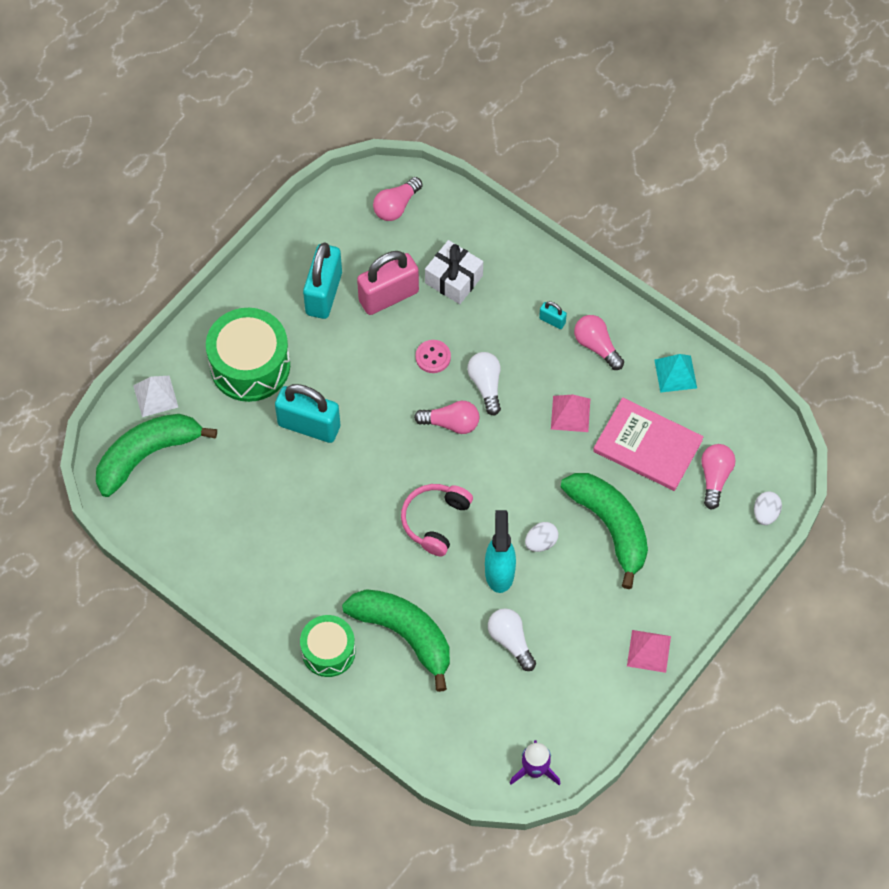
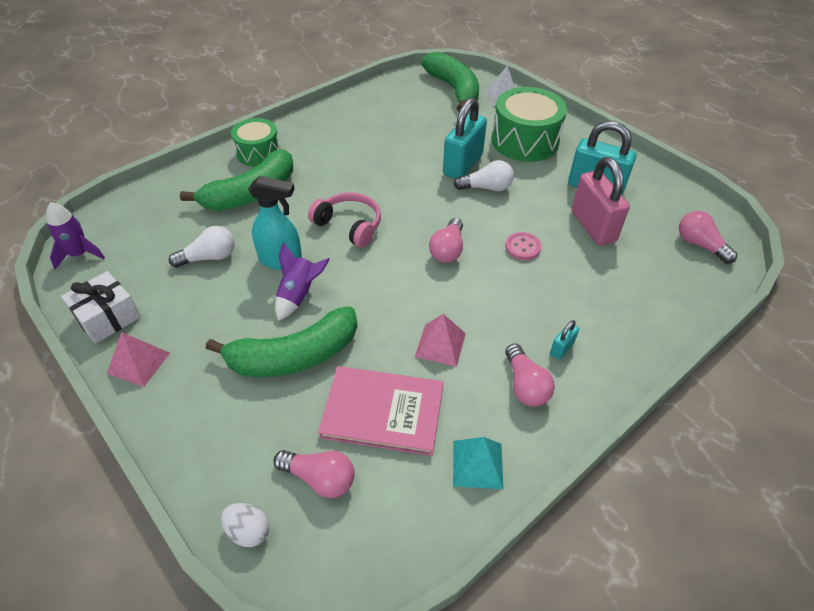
camera: 100 degrees right, 15 degrees down
(454, 279) = (614, 275): white gift -> white gift (107, 317)
(486, 385) = (486, 281): white light bulb -> white light bulb (486, 188)
(541, 542) = (299, 295): white egg -> purple rocket
(596, 346) = (525, 385): pink light bulb -> pink light bulb turned 105 degrees clockwise
(647, 446) = (383, 411): pink book -> pink book turned 60 degrees clockwise

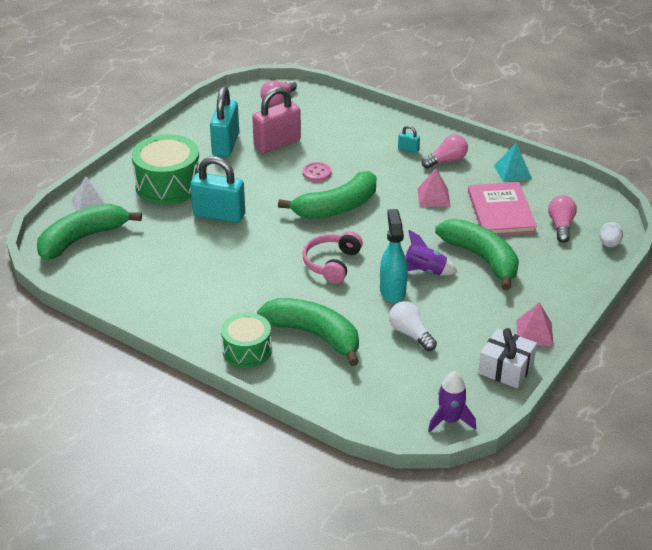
camera: 105 degrees left, 10 degrees down
(447, 250) = (337, 207): pink light bulb -> green banana
(486, 188) = (248, 198): white light bulb -> none

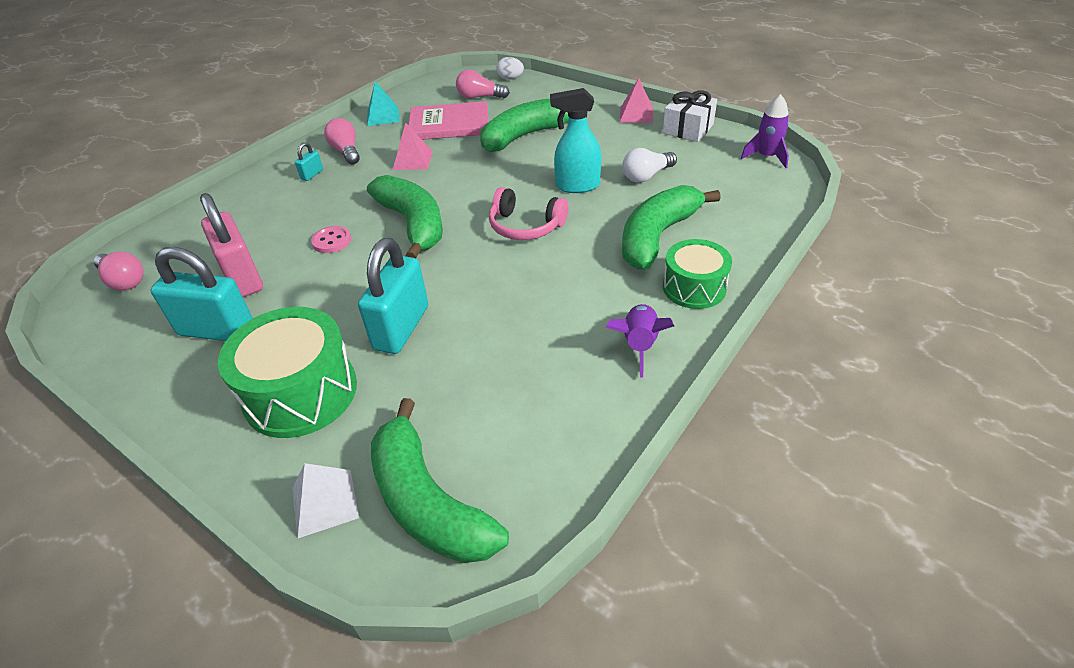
camera: 85 degrees left, 5 degrees up
(424, 271) = (544, 167): purple rocket -> purple rocket (639, 345)

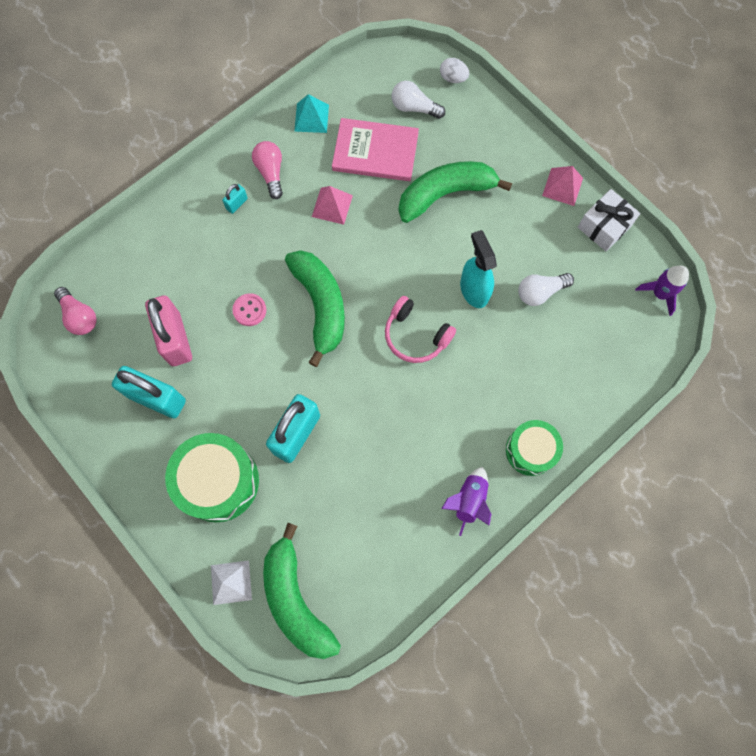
camera: 10 degrees right, 30 degrees up
(480, 97) = (414, 108): pink light bulb -> white light bulb
(577, 186) = (474, 290): turquoise spray bottle -> turquoise spray bottle turned 60 degrees clockwise
(657, 236) = (522, 380): green banana -> none

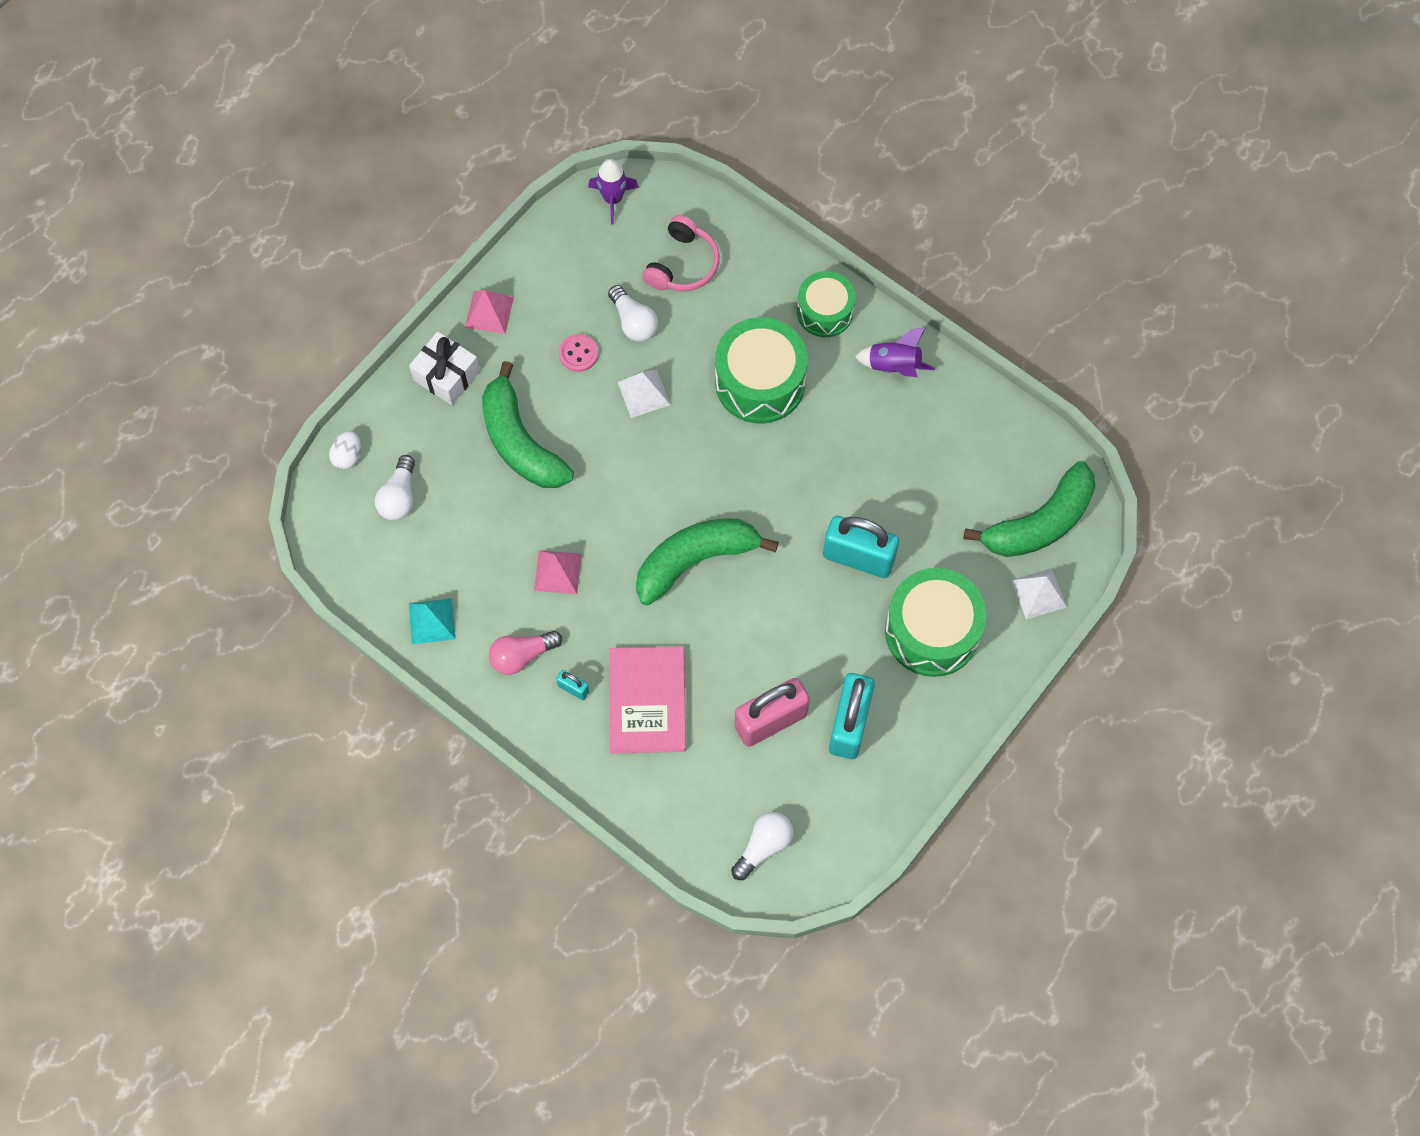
camera: 100 degrees left, 5 degrees down
(79, 316) = (763, 846): pink light bulb -> white light bulb
(249, 310) = (716, 641): pink button -> pink button (578, 354)
(375, 152) = (472, 533): pink book -> pink book (647, 701)
(415, 336) = (713, 448): pink headphones -> pink headphones (683, 264)
(470, 383) = (760, 382): none -> green drum
(474, 290) = (644, 393): turquoise spray bottle -> white pyramid
(604, 226) = (536, 263): white gift -> white gift (446, 375)

